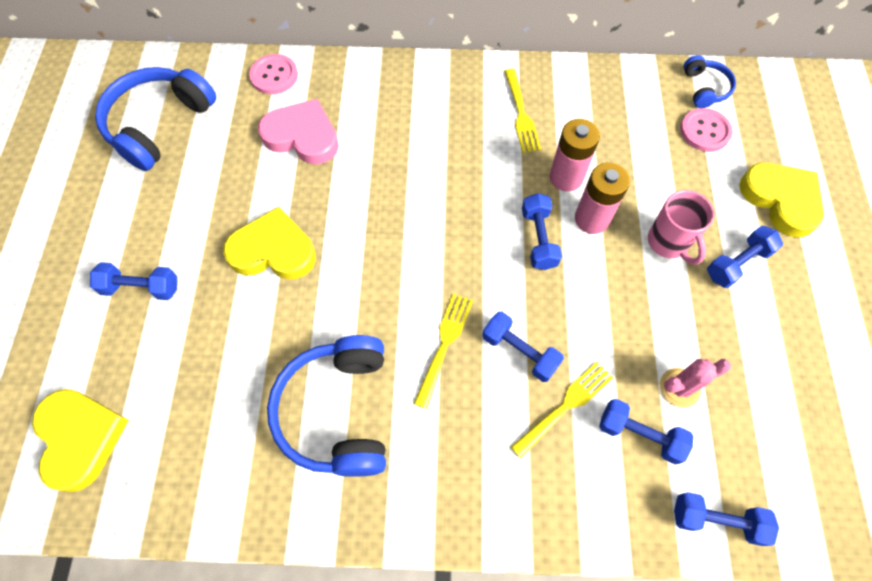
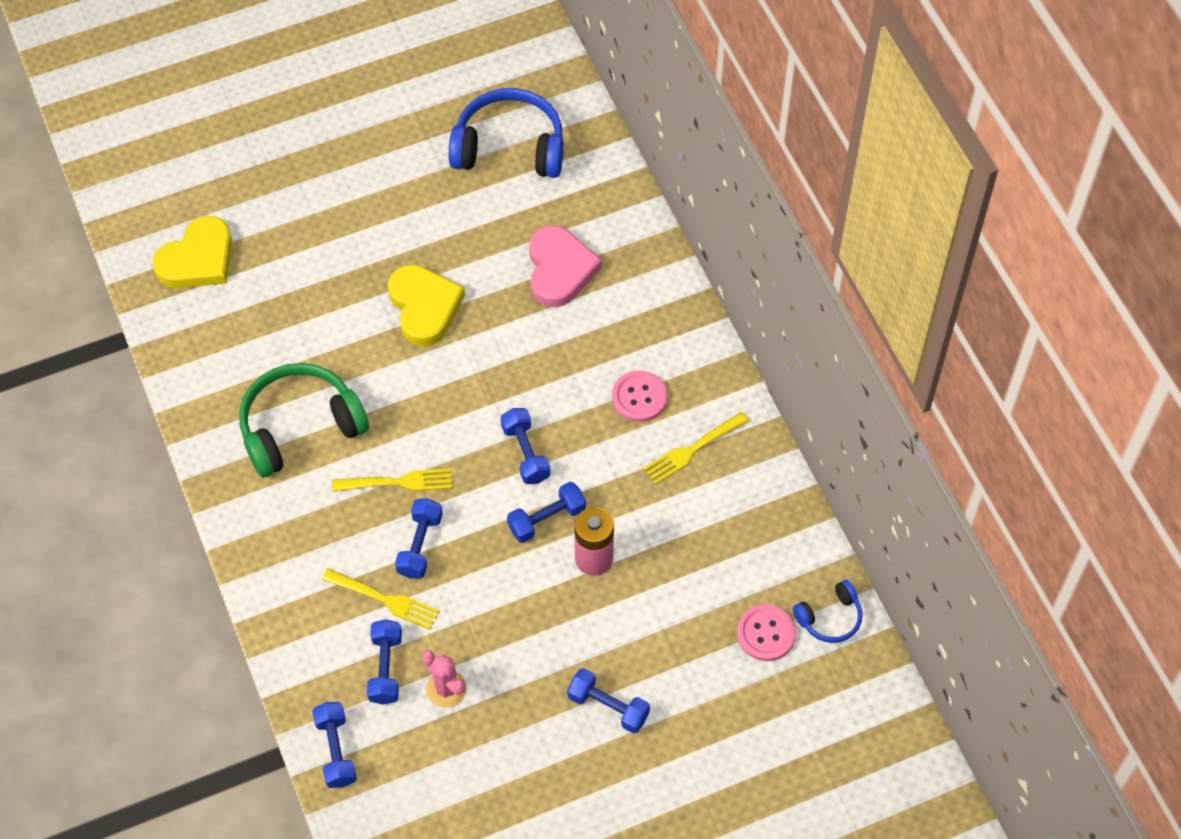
camera: 65 degrees right, 5 degrees down
(141, 288) = (340, 228): blue dumbbell -> blue dumbbell (525, 453)
(274, 75) = (619, 210): pink button -> pink button (639, 397)
(337, 411) = (300, 426): blue headphones -> green headphones
(566, 177) = (632, 519): pink battery -> none
(668, 243) = (600, 636): pink mug -> none
(781, 200) = (711, 731): yellow heart -> none

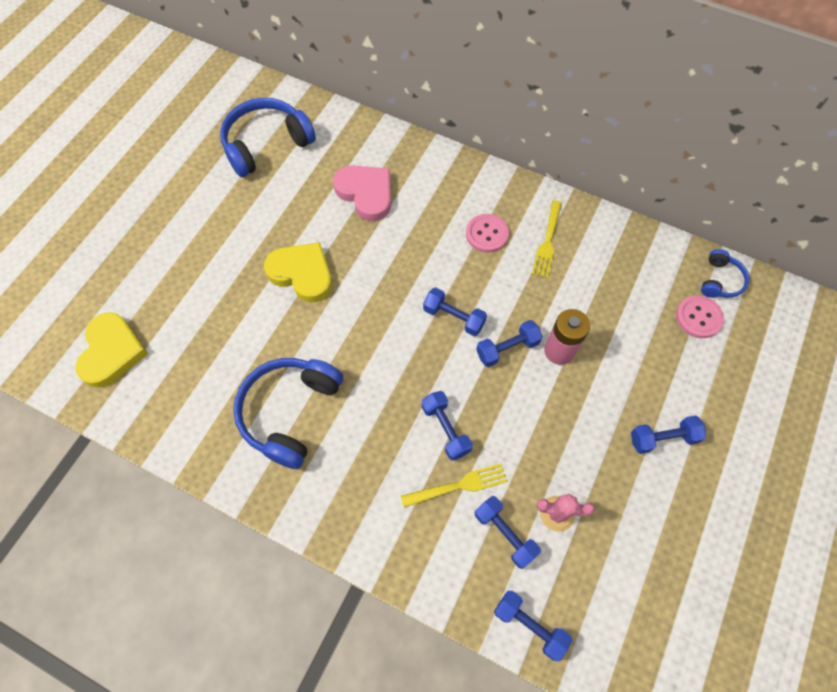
camera: 40 degrees left, 5 degrees up
(300, 426) = (289, 412): green headphones -> blue headphones
(397, 482) = (391, 399): yellow fork -> none
(547, 519) = (507, 348): blue dumbbell -> blue dumbbell turned 45 degrees clockwise

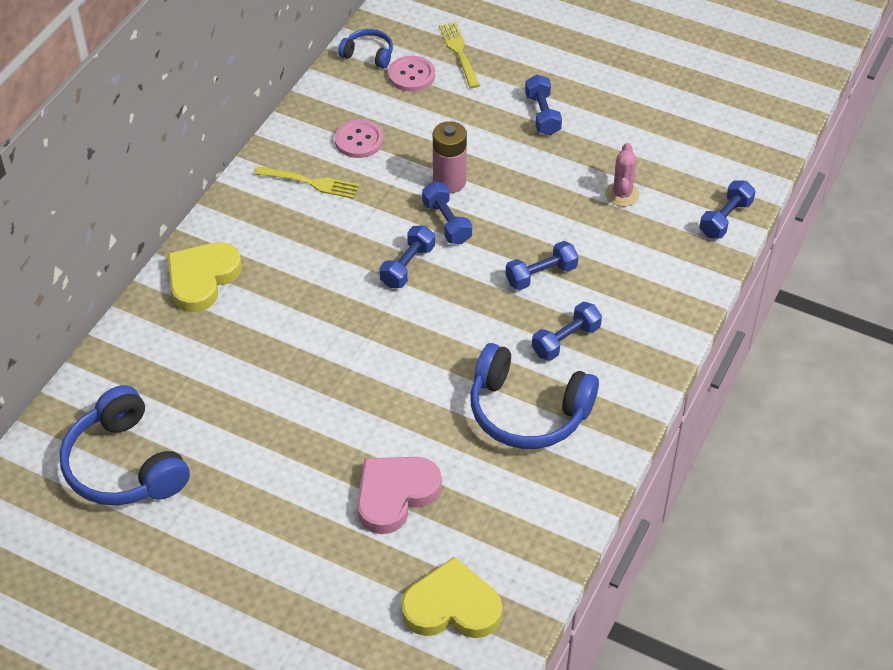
camera: 90 degrees left, 15 degrees down
(302, 274) = (342, 411): yellow heart -> yellow heart (202, 279)
(366, 193) = (224, 350): pink heart -> pink heart (395, 495)
(458, 486) = (601, 266): yellow fork -> yellow fork (459, 53)
(487, 234) = (296, 234): pink button -> pink button (359, 140)
(505, 533) = (645, 232): blue dumbbell -> blue dumbbell (565, 340)

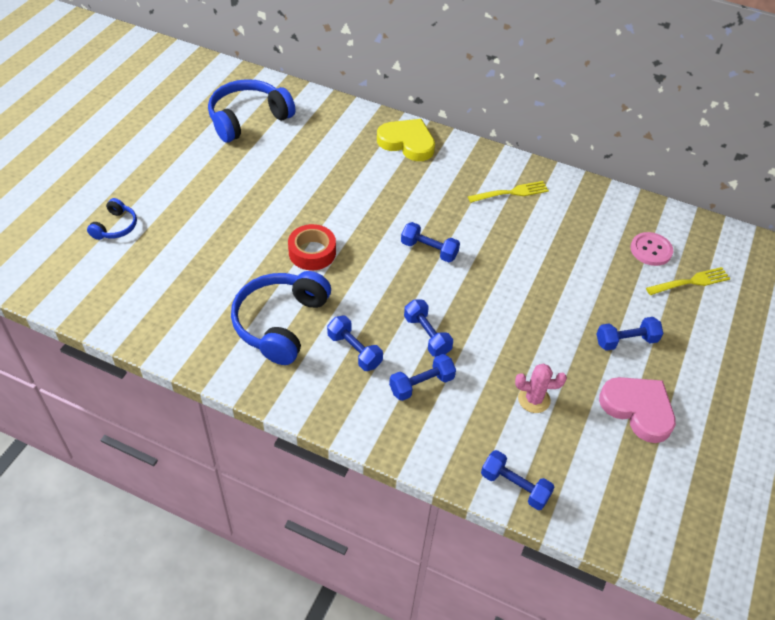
camera: 85 degrees right, 0 degrees up
(310, 182) = (510, 193): yellow fork -> yellow fork turned 120 degrees counterclockwise
(359, 140) = (563, 219): pink button -> none
(368, 54) = (668, 222): blue headphones -> blue headphones (115, 227)
(395, 495) = (209, 246): pink heart -> pink heart (638, 409)
(409, 382) = (312, 252): none -> red tape
(447, 222) = (480, 274): blue dumbbell -> blue dumbbell (421, 384)
(449, 181) = (527, 275): pink battery -> none
(452, 606) = (109, 277): yellow heart -> none

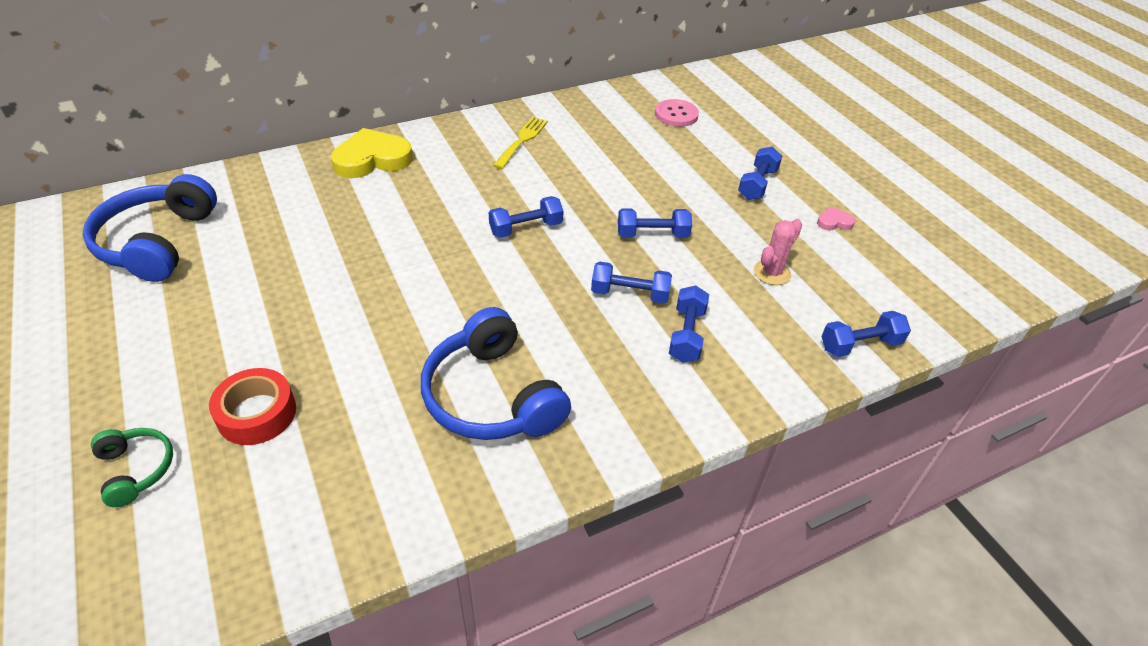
camera: 50 degrees left, 5 degrees down
(115, 227) = (136, 469): blue headphones -> green headphones
(312, 252) = (424, 310): red tape -> red tape (257, 413)
(354, 350) = (594, 358): blue dumbbell -> blue dumbbell (652, 234)
(638, 409) = (834, 222): pink heart -> pink heart, size x0.44
(690, 282) = (730, 118): yellow fork -> none

